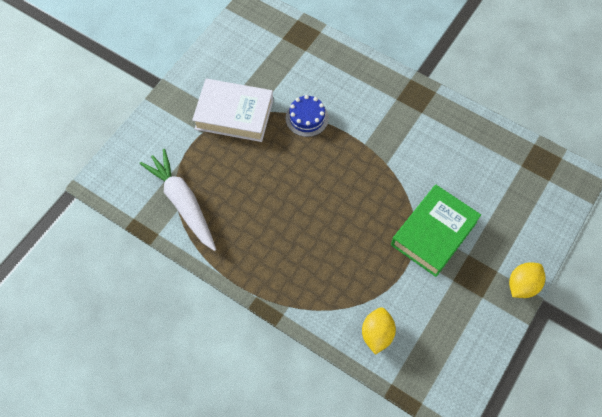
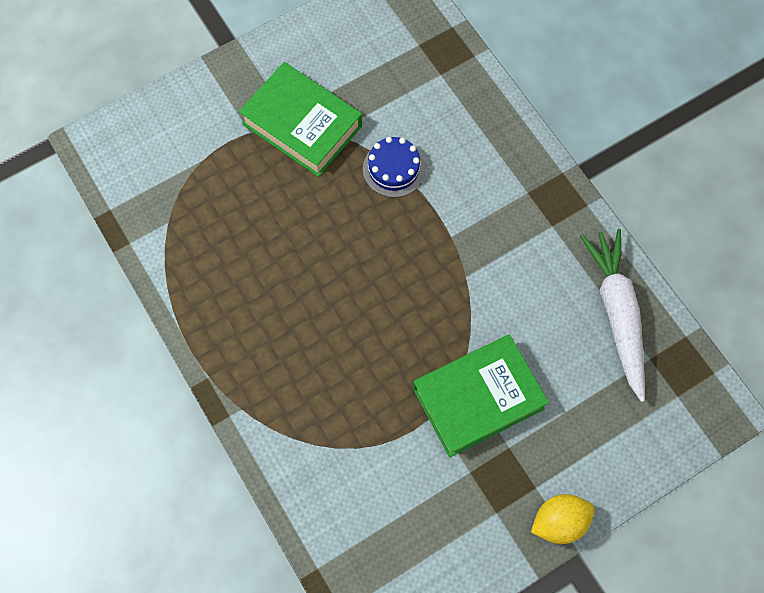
camera: 25 degrees right, 5 degrees up
(183, 203) = (179, 215): white carrot -> white carrot (617, 314)
(234, 114) = (302, 125): white book -> green book
(377, 334) = (332, 496): yellow lemon -> none

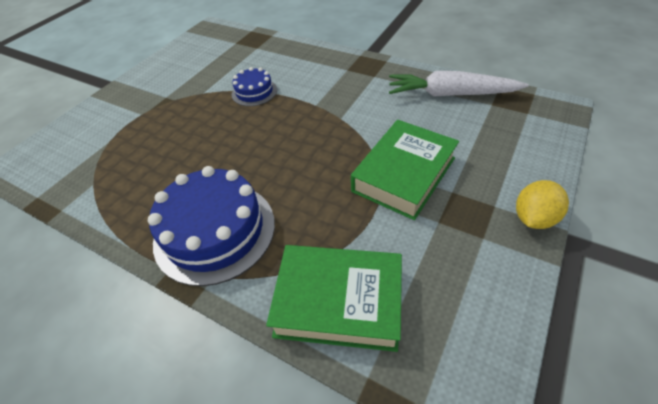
camera: 25 degrees left, 20 degrees down
(262, 358) = (215, 231): none -> blue cake
(302, 125) = (178, 97): green book -> green book (338, 301)
(617, 314) = (450, 94): white carrot -> white carrot turned 45 degrees counterclockwise

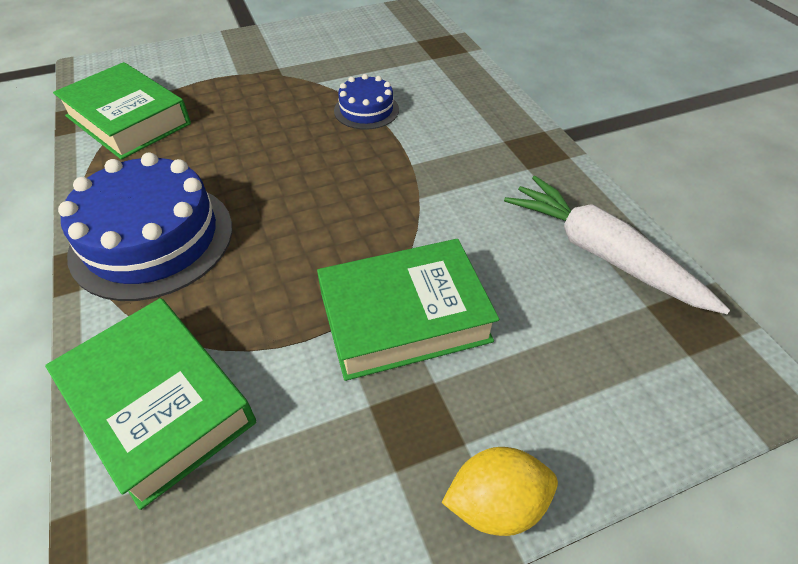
camera: 35 degrees right, 0 degrees up
(96, 180) = (128, 120): none -> green book

